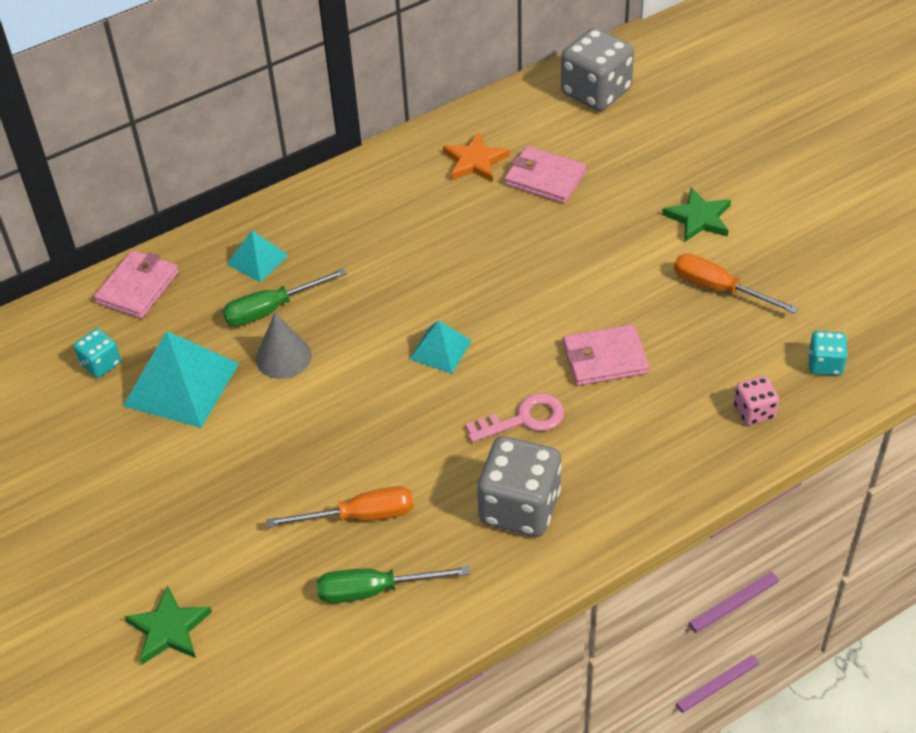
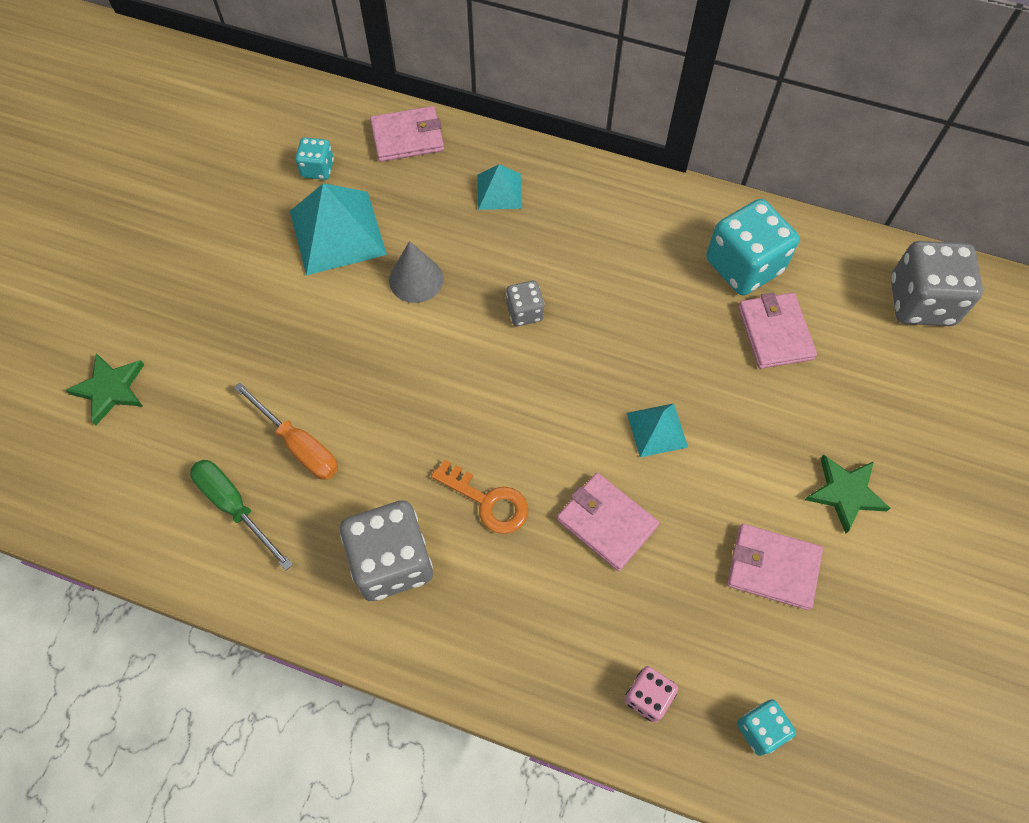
camera: 50 degrees right, 15 degrees up
(271, 309) = (457, 237): green screwdriver -> none
(384, 306) = (524, 312): none -> grey dice
(440, 349) = (512, 385): turquoise pyramid -> turquoise pyramid (657, 430)
(475, 161) = (743, 266): orange star -> turquoise dice
(524, 419) = (488, 501): pink key -> orange key
(718, 288) = (772, 568): orange screwdriver -> pink wallet

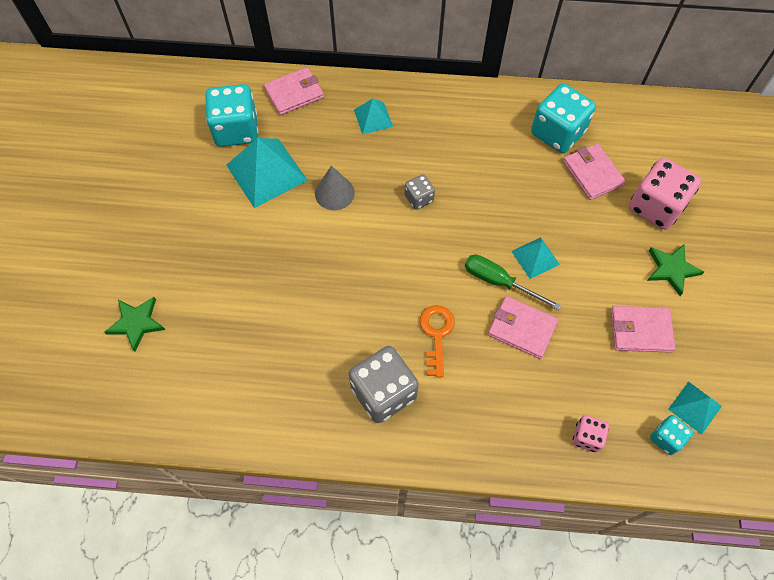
camera: 15 degrees left, 0 degrees up
(234, 506) = (258, 383): green screwdriver -> green screwdriver (499, 282)
(299, 445) = (290, 329): orange screwdriver -> none
(317, 169) = (236, 130): turquoise dice -> turquoise dice, size x1.95
(488, 501) = (436, 334): orange key -> orange key turned 105 degrees counterclockwise
(816, 697) = (695, 407): none -> turquoise pyramid
(850, 400) = (655, 207): none -> pink dice
(921, 302) = (680, 131): grey dice -> none

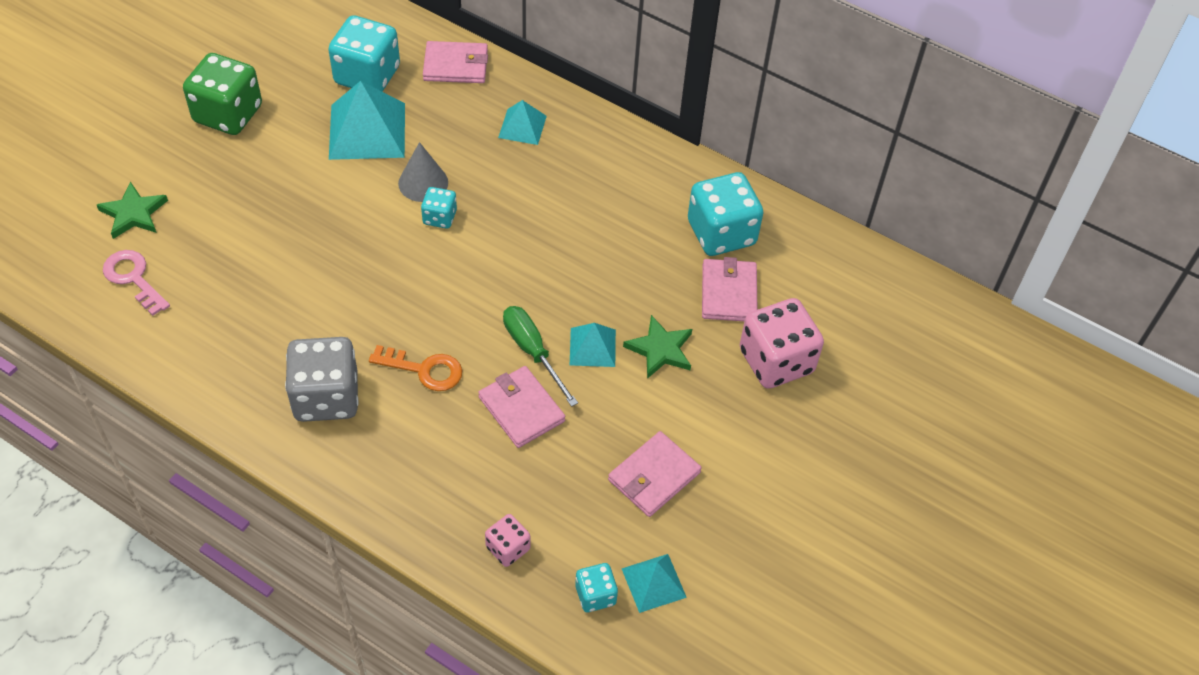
camera: 25 degrees right, 10 degrees down
(153, 208) = (228, 114): none -> green dice
(174, 375) = (133, 278): none -> pink key
(365, 213) = (440, 217): none -> turquoise dice
(419, 198) = (509, 229): grey dice -> none
(436, 334) = (424, 370): orange key -> orange key turned 75 degrees clockwise
(640, 330) = (654, 476): pink wallet -> pink wallet turned 75 degrees counterclockwise
(671, 269) = (742, 433): green star -> green star (660, 349)

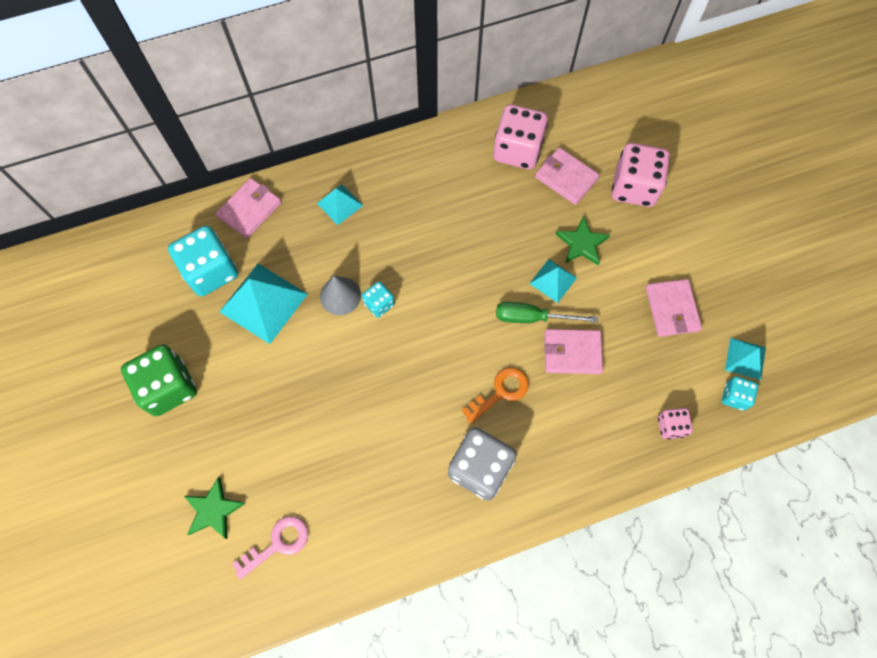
camera: 50 degrees left, 15 degrees up
(133, 278) = (277, 544): pink key -> pink key turned 150 degrees clockwise
(721, 233) = (517, 150): turquoise dice -> pink dice

